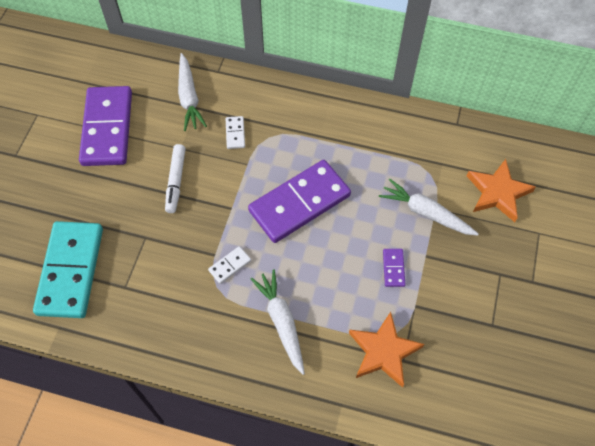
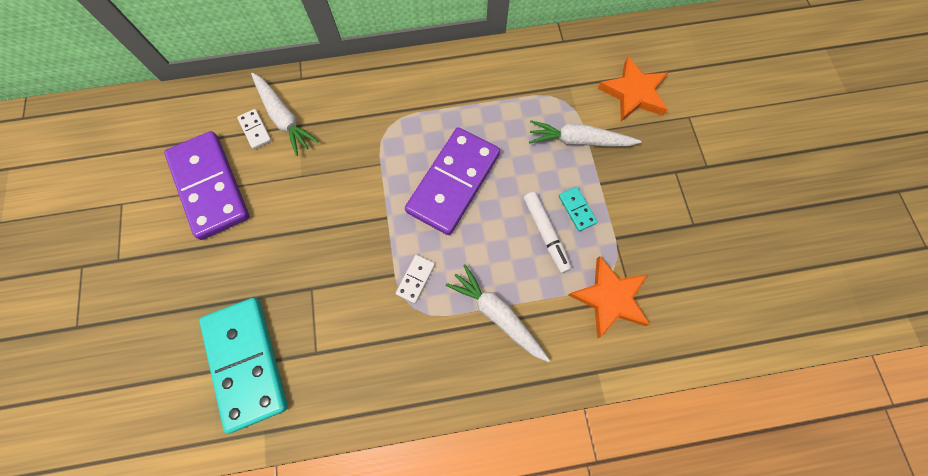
camera: 25 degrees left, 10 degrees up
(176, 181) = (314, 213): white marker -> white marker (545, 234)
(235, 133) = (352, 137): white domino -> white domino (255, 130)
(393, 268) = (576, 209): purple domino -> turquoise domino

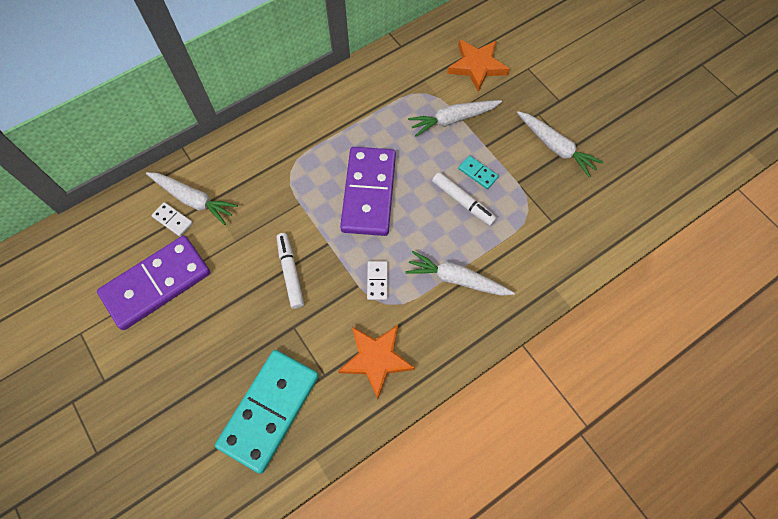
camera: 25 degrees left, 5 degrees down
(210, 187) = (157, 284): purple domino -> purple domino turned 75 degrees counterclockwise
(246, 363) = (269, 410): turquoise domino -> turquoise domino turned 75 degrees clockwise
(336, 231) = (290, 272): none -> white marker
(609, 298) = (535, 229): orange star -> orange star (376, 359)
(677, 217) = (555, 147): none -> white carrot

